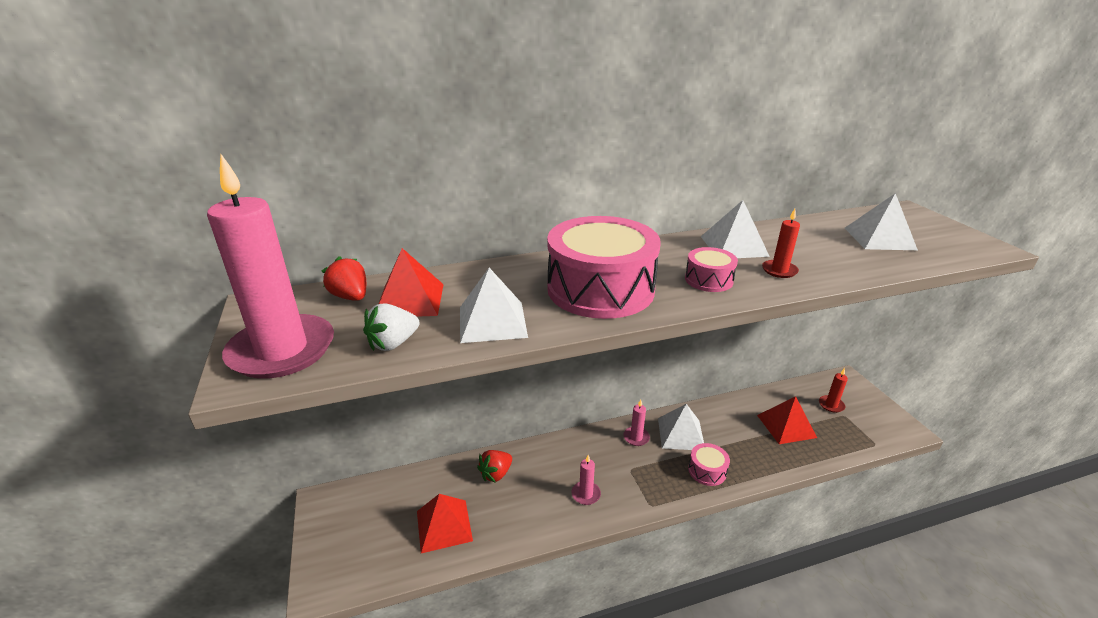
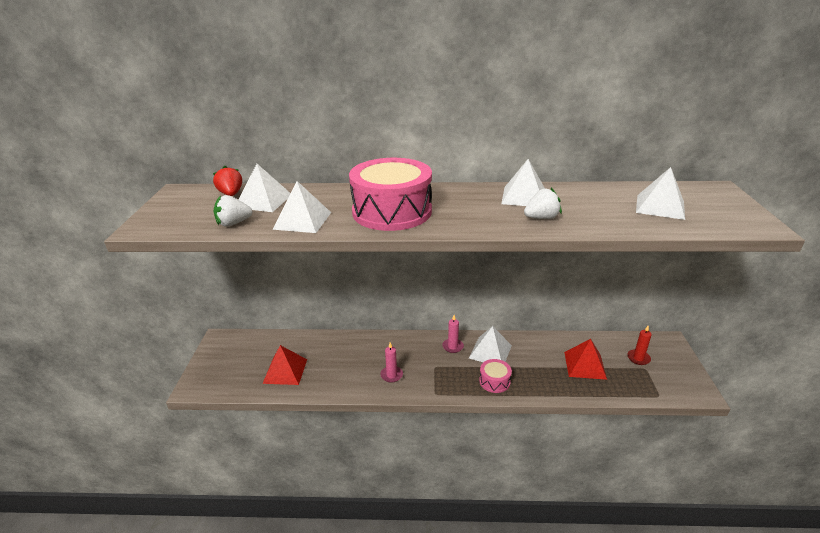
camera: 20 degrees right, 0 degrees up
(282, 350) = (171, 217): pink candle -> none
(410, 300) = (264, 201): red pyramid -> white pyramid
(496, 474) = (336, 348): red strawberry -> none
(708, 280) = (477, 216): pink drum -> none
(779, 270) = (541, 218): red candle -> white strawberry

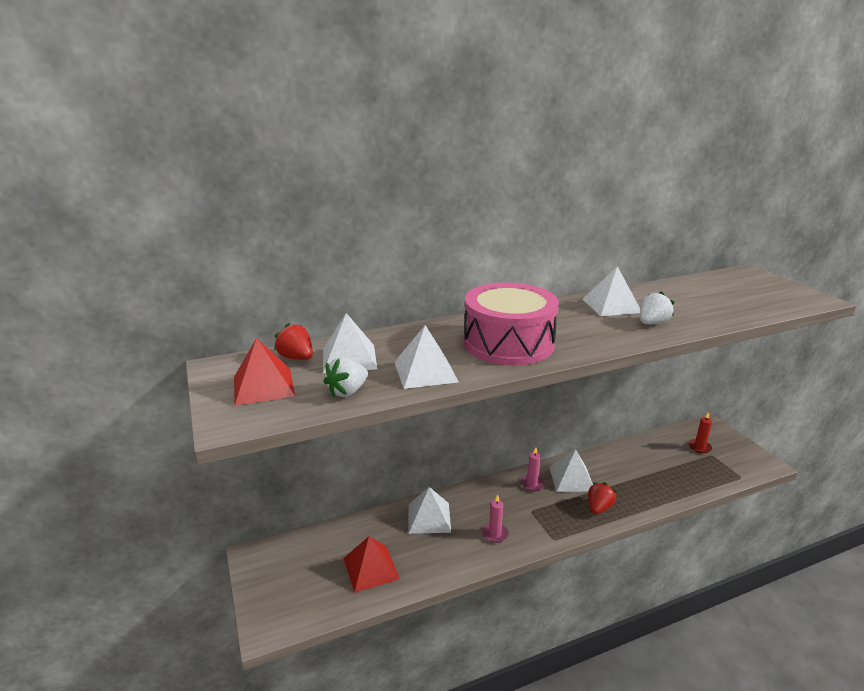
camera: 25 degrees left, 5 degrees down
(494, 381) = (599, 508): pink drum -> red strawberry
(584, 365) = (663, 467): red pyramid -> red pyramid (263, 386)
(660, 206) = (729, 295): white pyramid -> white pyramid (429, 517)

